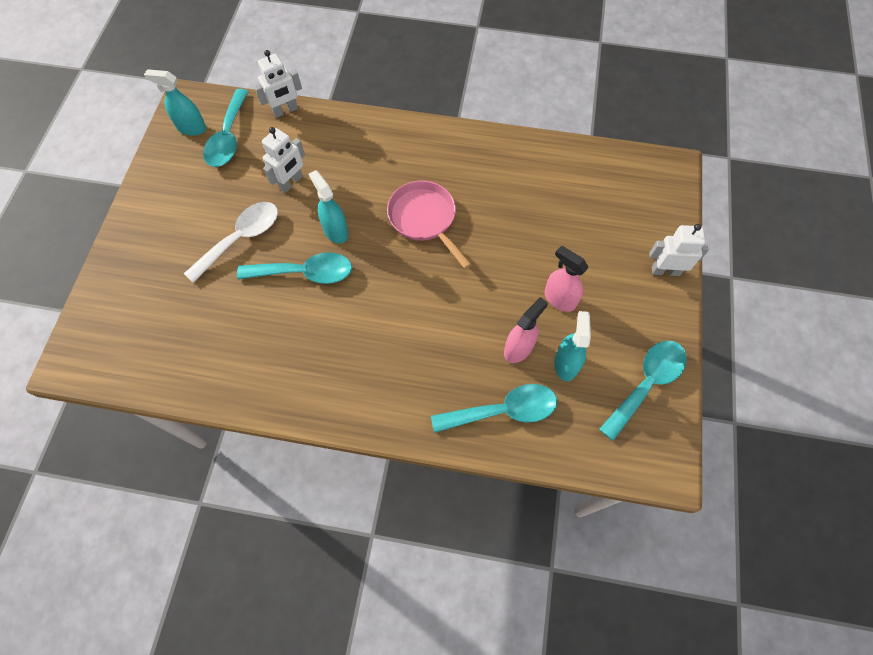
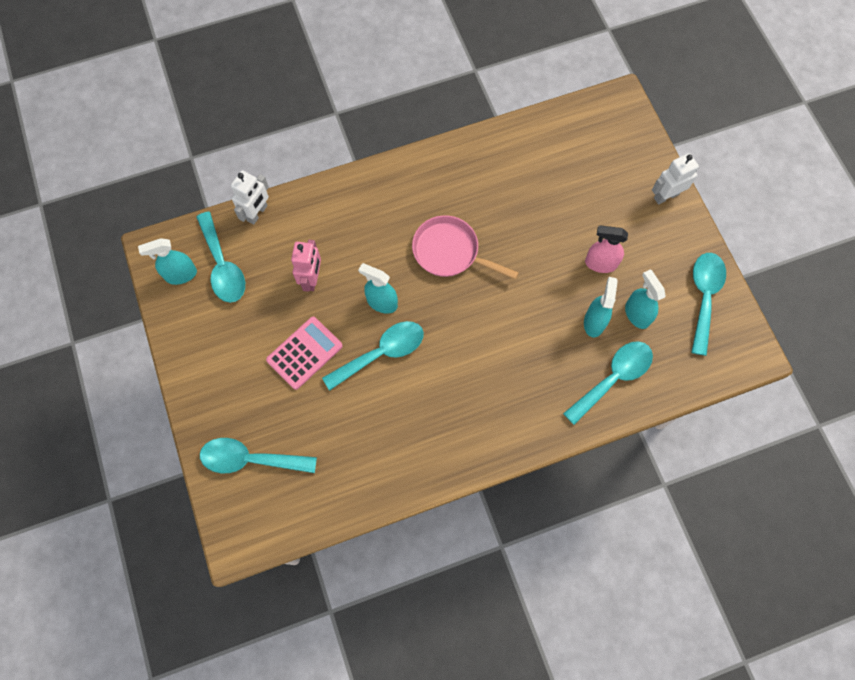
camera: 30 degrees left, 5 degrees up
(133, 301) = (250, 459): none -> turquoise spoon
(241, 238) = (304, 353): white spoon -> pink calculator
(291, 182) = (312, 279): white robot -> pink robot
(518, 348) = (594, 322): pink spray bottle -> turquoise spray bottle

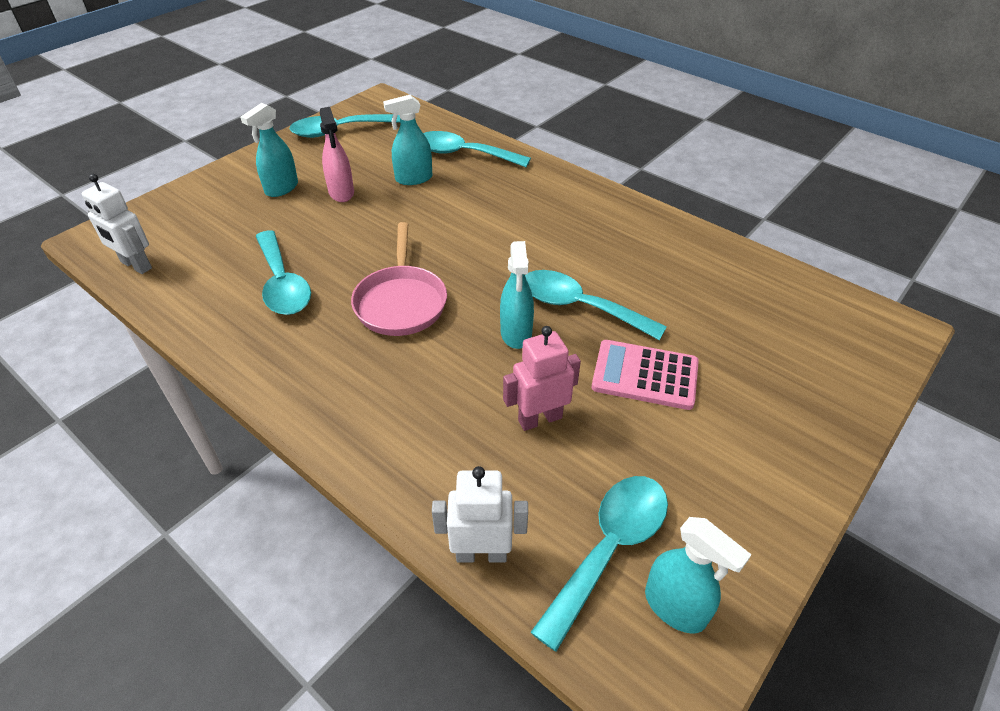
camera: 120 degrees left, 25 degrees down
(250, 459) = (813, 362): turquoise spoon -> turquoise spoon (283, 284)
(636, 314) = (385, 159): turquoise spray bottle -> turquoise spray bottle (281, 188)
(666, 196) = (228, 176): white robot -> white robot (136, 265)

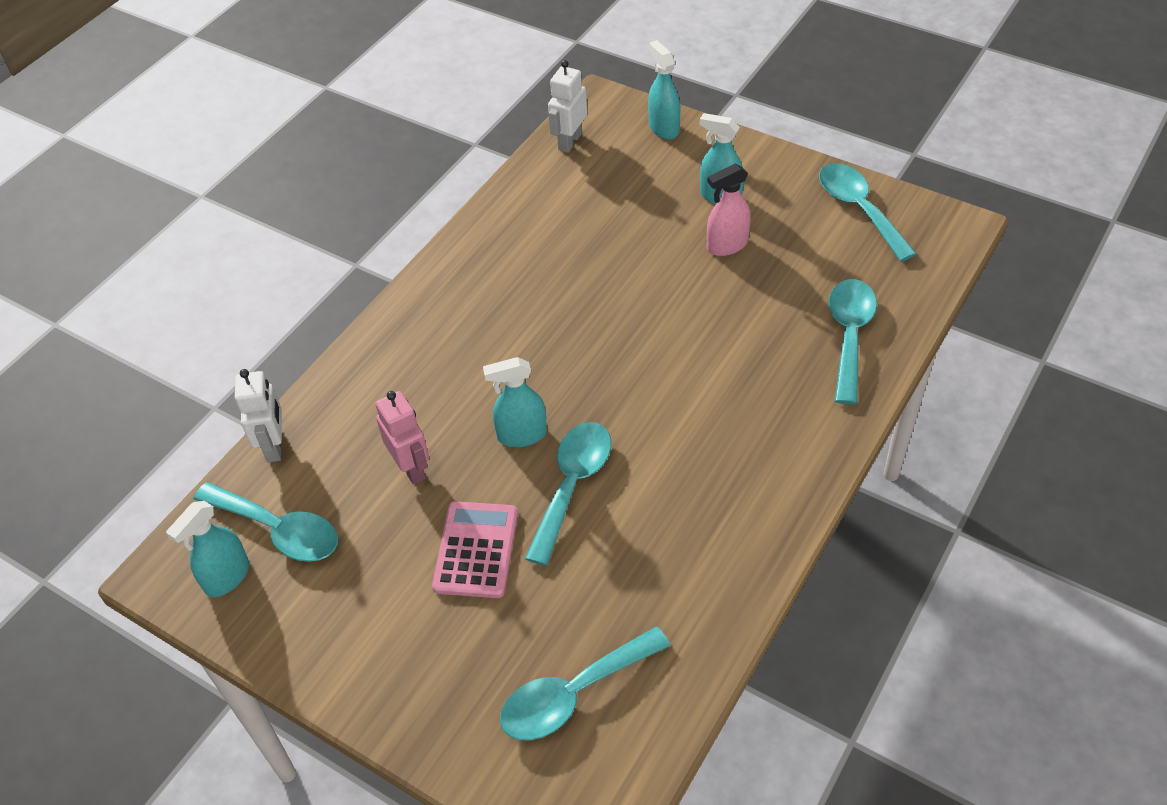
camera: 85 degrees right, 5 degrees up
(283, 284) = (563, 245): turquoise spoon -> turquoise spoon (573, 694)
(401, 302) = (553, 336): pink pan -> none
(413, 179) = (775, 299): turquoise spray bottle -> turquoise spray bottle (663, 128)

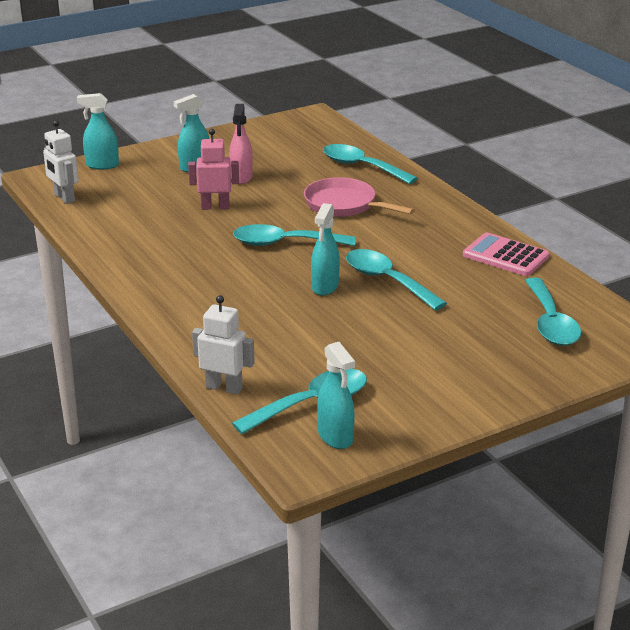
camera: 65 degrees left, 20 degrees down
(411, 468) = (309, 334): pink robot -> pink robot (215, 207)
(476, 550) = (408, 328): pink calculator -> pink calculator (505, 256)
(731, 365) = (344, 205): none -> pink pan
(858, 209) = (263, 134): turquoise spoon -> turquoise spoon (284, 243)

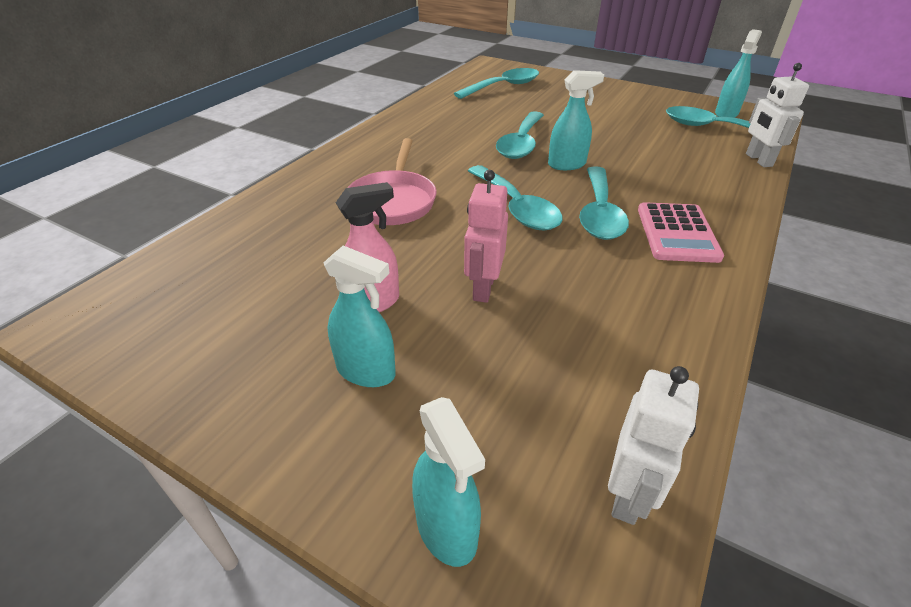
camera: 120 degrees left, 10 degrees up
(215, 207) = (483, 288): pink robot -> pink robot turned 45 degrees clockwise
(361, 167) = (275, 220): turquoise spoon -> turquoise spoon (599, 213)
(505, 256) = (424, 113): pink calculator -> pink calculator (677, 233)

